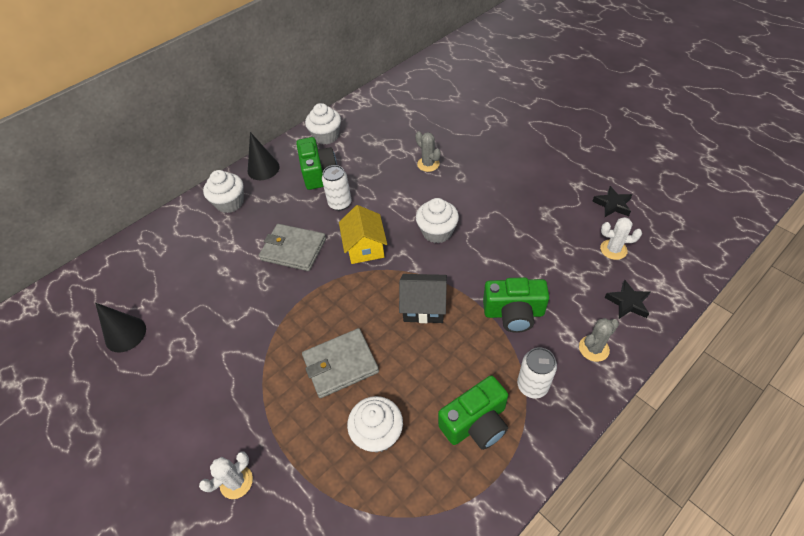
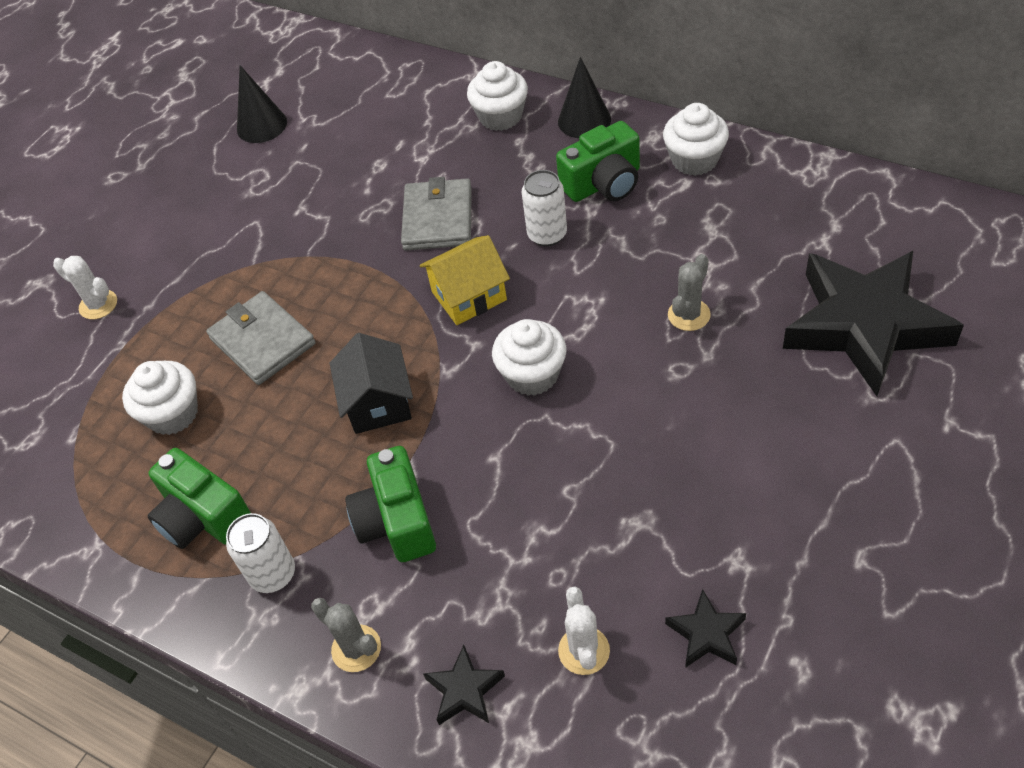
camera: 75 degrees right, 0 degrees up
(464, 113) = (865, 325): none -> black star

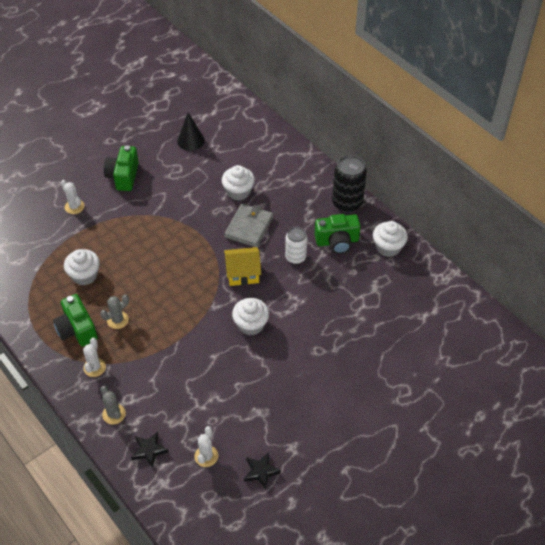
camera: 15 degrees right, 0 degrees up
(262, 341) = (139, 256): grey wallet -> none
(273, 574) = (94, 367): white can -> white cactus
(378, 402) = (176, 308): black house -> none
(397, 521) = (157, 367): green camera -> green camera (123, 176)
(500, 116) = (307, 184): white cupcake -> white cupcake (238, 191)
(584, 120) = (347, 203): black cone -> black can
(689, 315) = (338, 326): grey cactus -> grey cactus (117, 320)
(865, 325) = (416, 366): black star -> none

